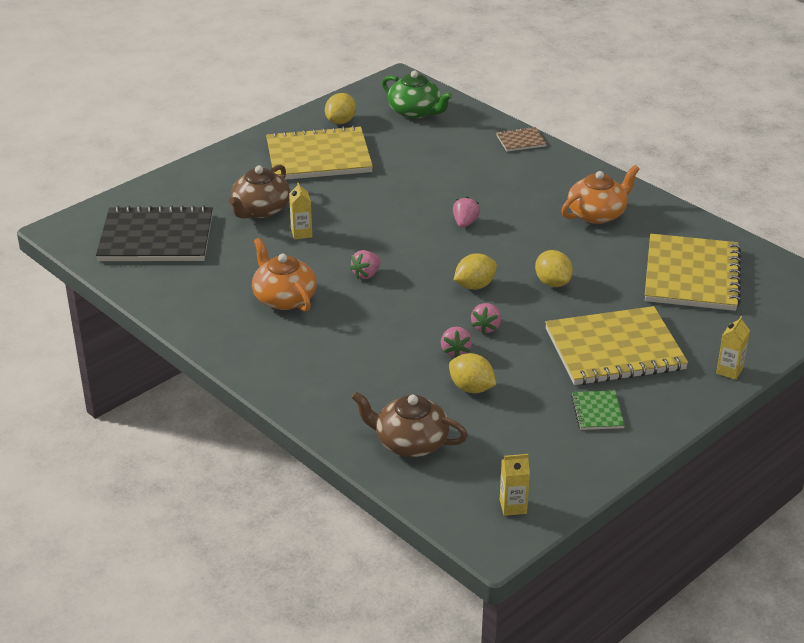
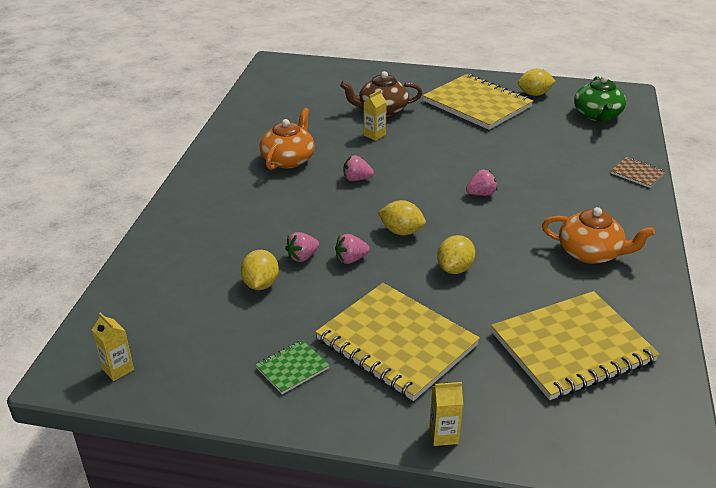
camera: 55 degrees right, 0 degrees up
(156, 238) = (303, 91): black notebook -> none
(410, 442) = (163, 282): brown teapot -> none

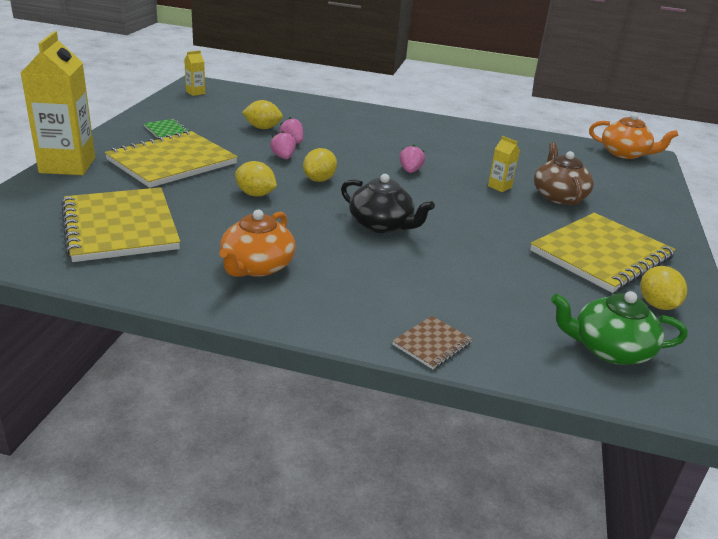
camera: 90 degrees right, 5 degrees down
(288, 159) = (443, 148): orange teapot -> orange teapot (625, 154)
(443, 435) = (67, 165): yellow carton -> yellow carton, size x2.33
(481, 194) = (381, 225): pink strawberry -> black teapot

